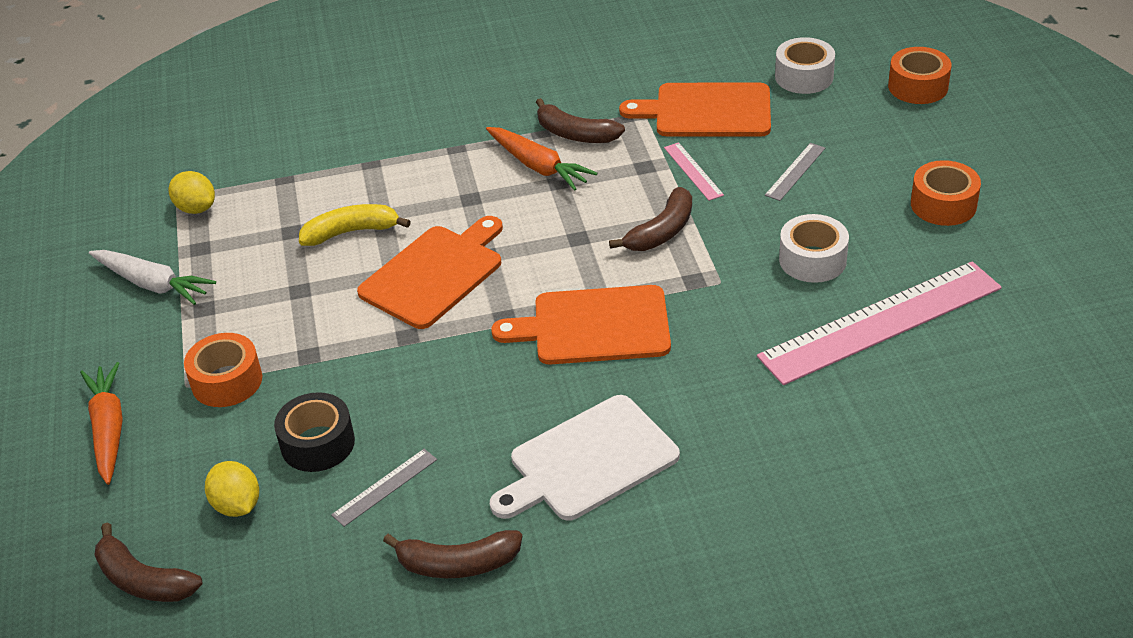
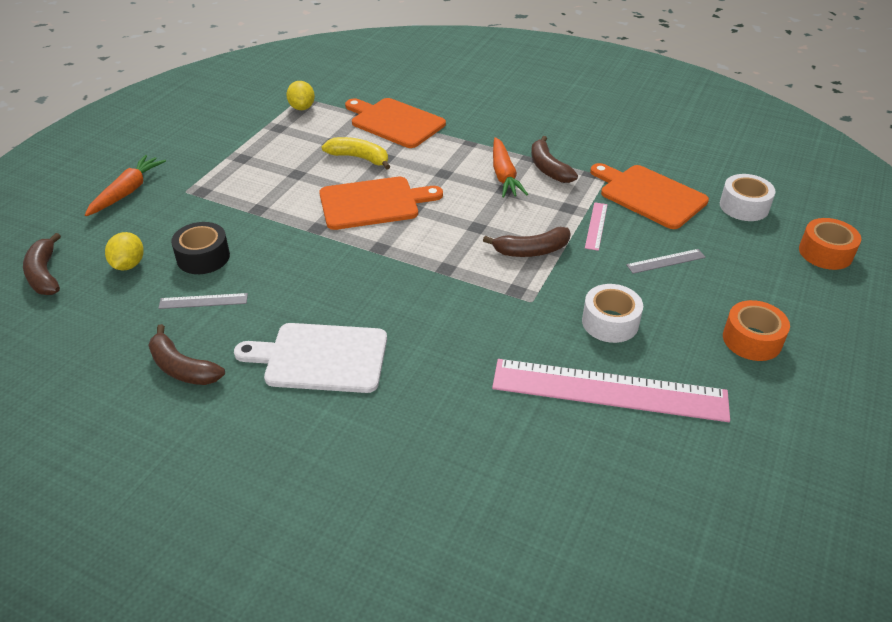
camera: 35 degrees right, 0 degrees up
(152, 284) = (235, 133): white carrot -> none
(227, 381) = (205, 200): orange tape -> none
(594, 326) = (422, 282): orange cutting board -> orange cutting board (395, 122)

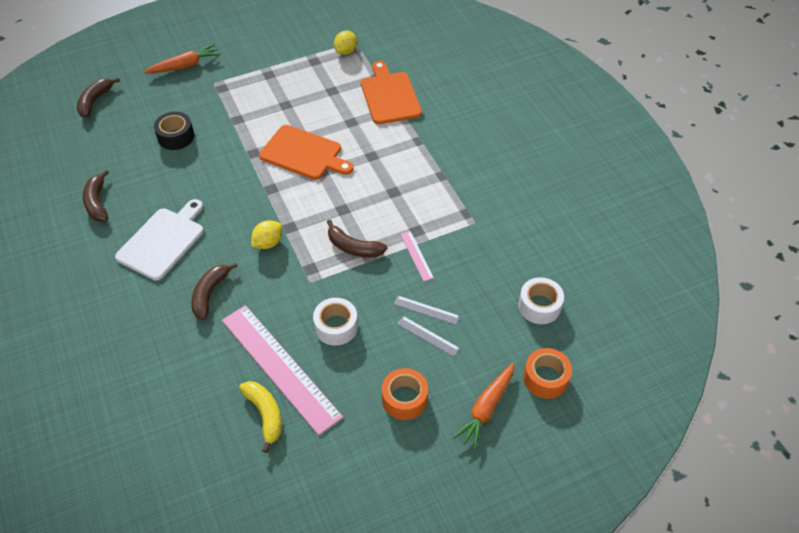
camera: 40 degrees right, 10 degrees up
(128, 265) = (137, 119): yellow lemon -> yellow lemon (268, 243)
(203, 301) = (147, 167): grey ruler -> grey ruler (428, 336)
(321, 358) = (163, 241): white cutting board -> white cutting board turned 75 degrees clockwise
(359, 158) = (334, 113): yellow banana -> yellow banana (265, 415)
(504, 175) = (407, 180): orange carrot -> orange carrot (486, 409)
(548, 168) = (443, 192): brown banana -> brown banana (210, 294)
(596, 226) = (416, 256): pink ruler -> pink ruler turned 75 degrees counterclockwise
(649, 195) = (484, 255): orange cutting board -> none

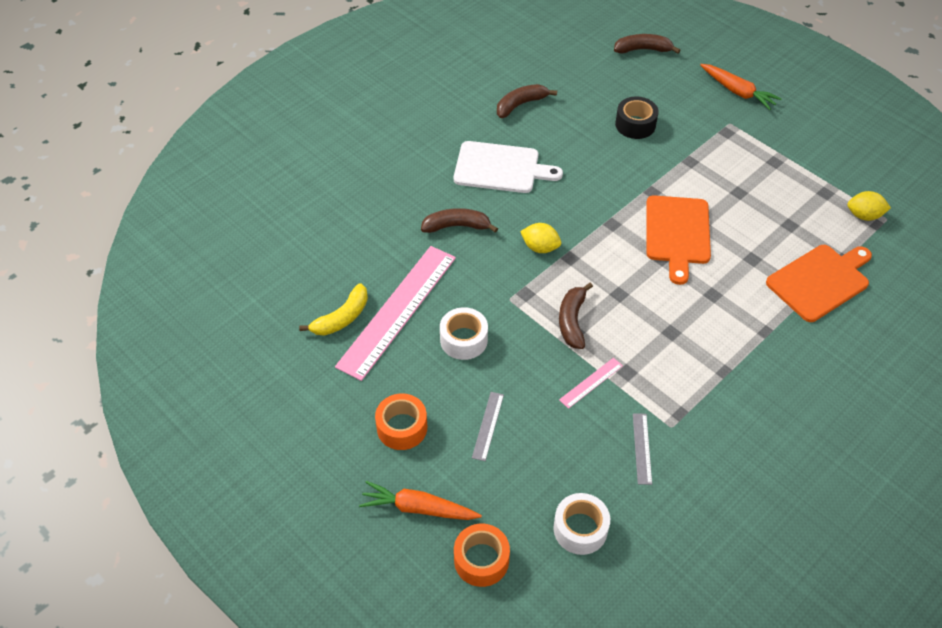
camera: 70 degrees right, 0 degrees up
(426, 310) = (521, 414): grey ruler -> grey ruler (642, 448)

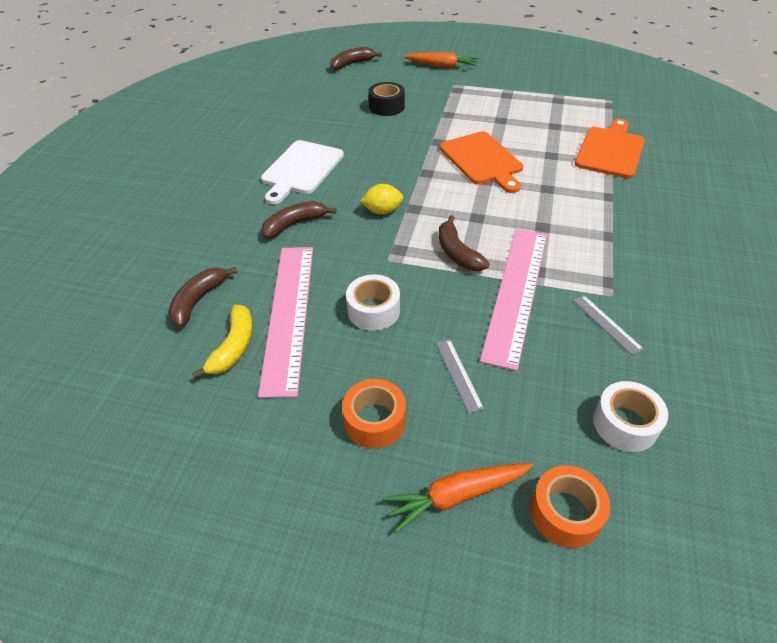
camera: 30 degrees left, 5 degrees down
(501, 168) = (301, 169): white cutting board -> white cutting board turned 135 degrees clockwise
(520, 105) = (283, 124): brown banana -> brown banana (198, 301)
(591, 383) = (516, 293): pink ruler -> pink ruler, size x2.41
(864, 215) = (595, 103): yellow lemon -> none

